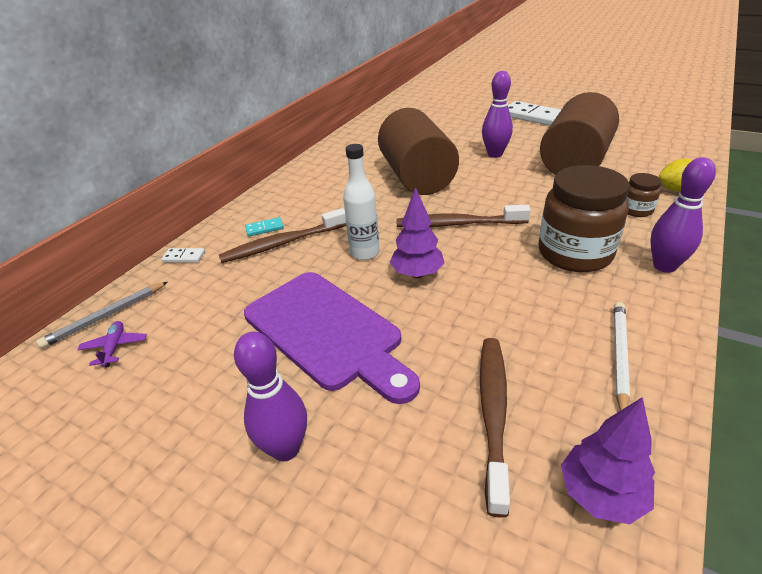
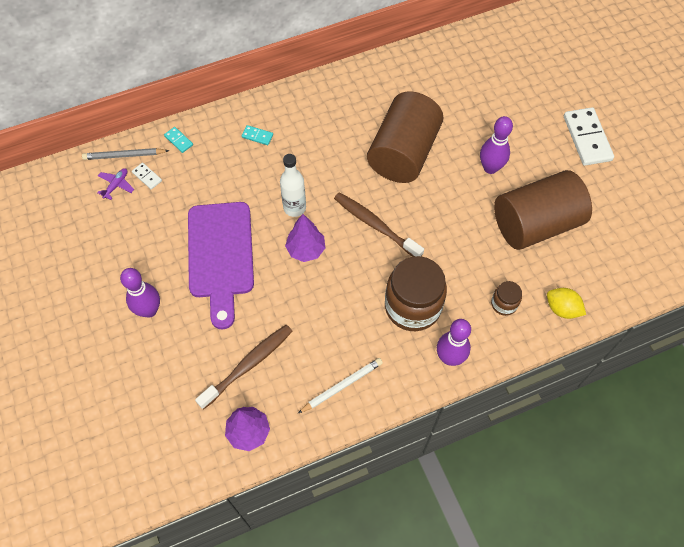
camera: 35 degrees right, 25 degrees up
(172, 272) = (178, 140): none -> turquoise domino
(184, 257) = (193, 130): white domino -> white domino (147, 177)
(283, 243) = (256, 161): brown toothbrush -> none

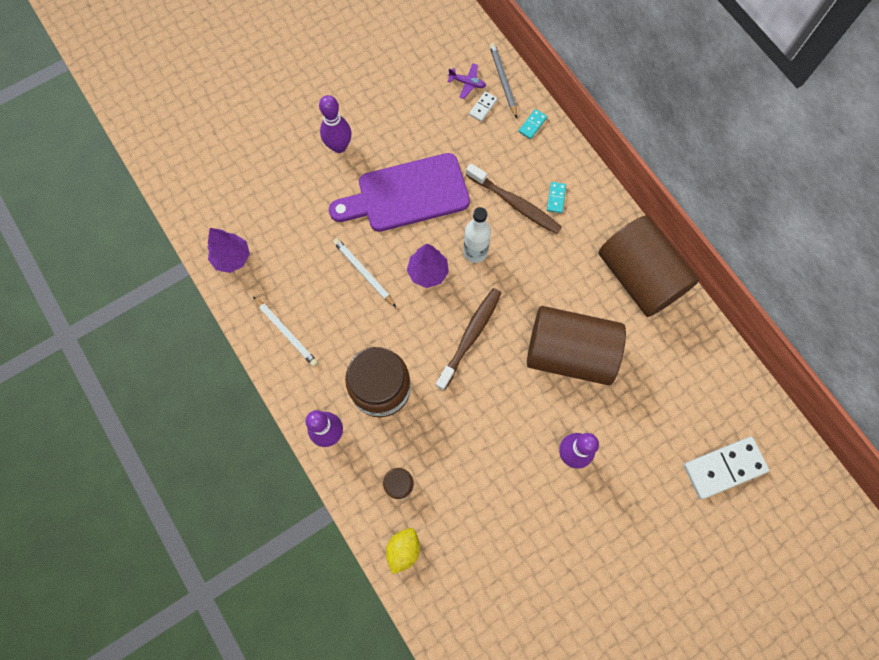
camera: 80 degrees right, 10 degrees up
(248, 365) = (296, 244): brown toothbrush -> brown toothbrush (514, 203)
(293, 306) = (363, 272): none -> white pencil
(535, 224) = (506, 513): brown cylinder -> brown cylinder (639, 277)
(587, 138) = (642, 570): white domino -> white domino (724, 467)

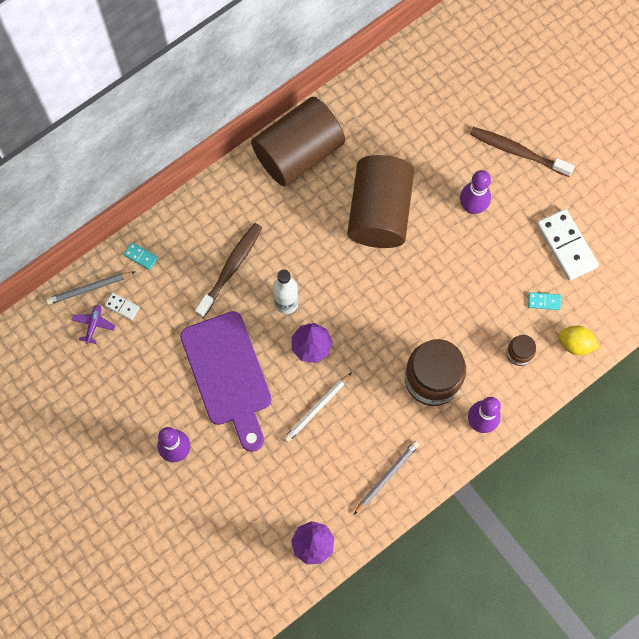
camera: 95 degrees left, 0 degrees up
(286, 332) = (387, 476): white pencil -> grey pencil
(470, 337) = (373, 301): brown toothbrush -> brown toothbrush (518, 152)
(556, 198) = (222, 230): turquoise domino -> turquoise domino (544, 301)
(724, 467) = (468, 83): white domino -> white domino (566, 246)

